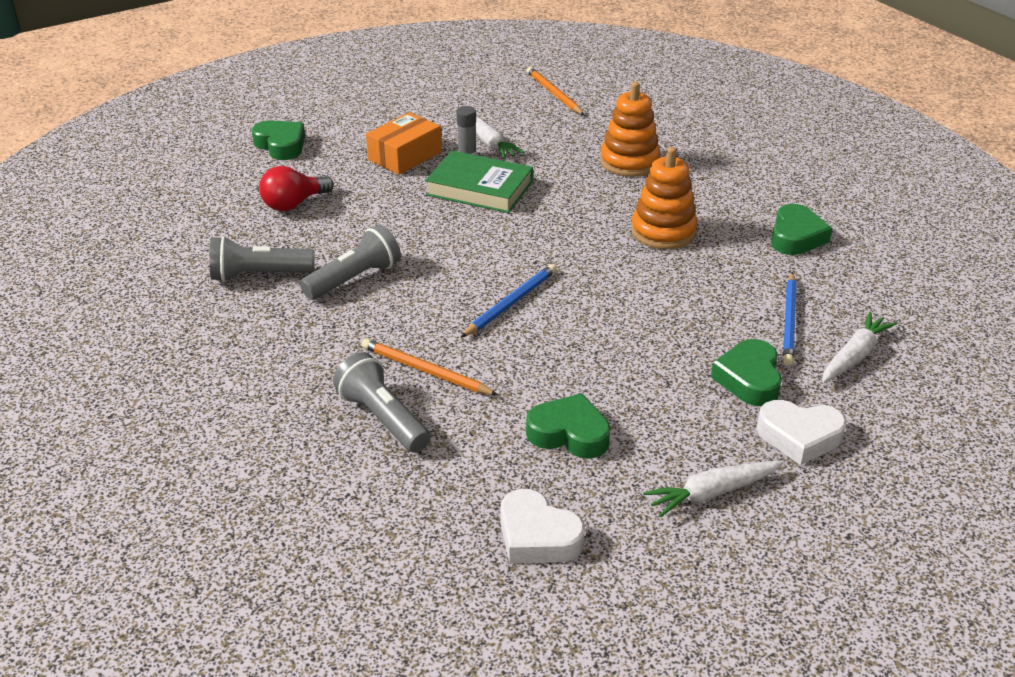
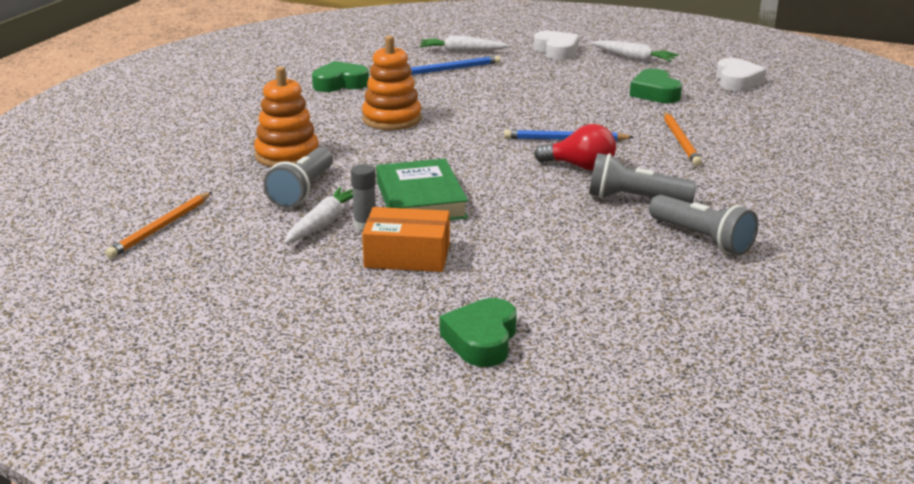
camera: 125 degrees left, 10 degrees down
(294, 204) = (580, 274): red light bulb -> red light bulb (580, 167)
(383, 418) = (742, 138): grey flashlight -> grey flashlight (302, 191)
(749, 379) = (527, 67): green heart -> none

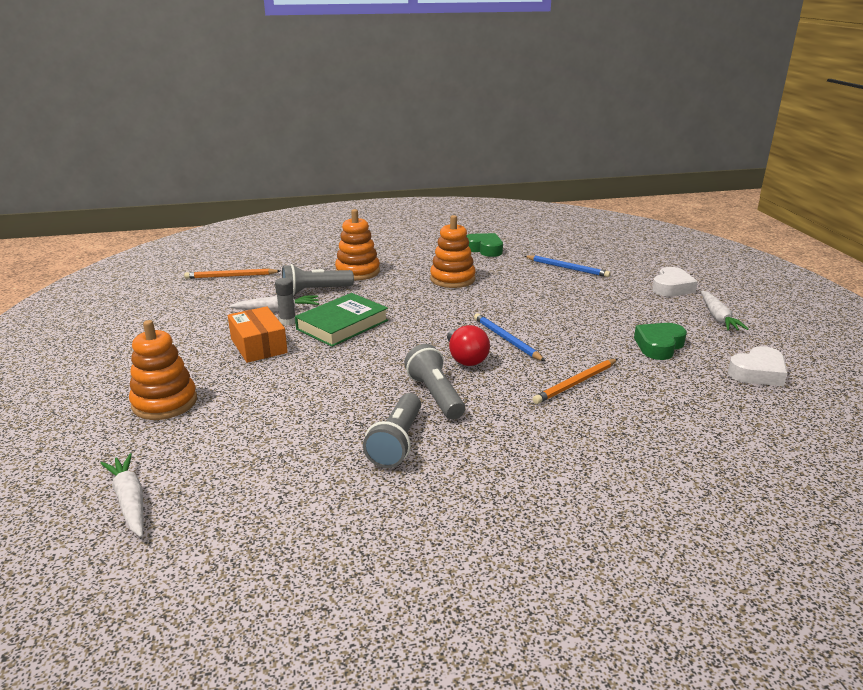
camera: 55 degrees right, 0 degrees up
(462, 51) = (605, 261): white carrot -> white carrot (130, 501)
(482, 340) = (165, 403): green heart -> orange stacking toy

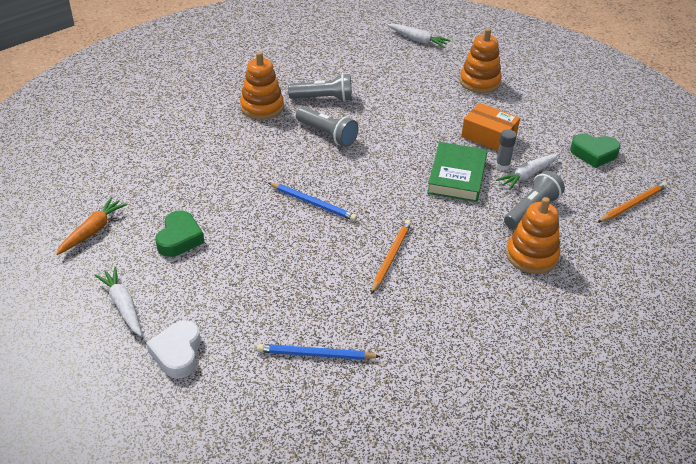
camera: 150 degrees right, 15 degrees up
(397, 442) = (323, 98): grey flashlight -> grey flashlight turned 105 degrees clockwise
(452, 279) = (426, 278): orange stacking toy -> orange stacking toy (262, 107)
(465, 358) = (331, 172): red light bulb -> none
(484, 249) = (444, 366): green heart -> green heart (594, 154)
(576, 383) = (237, 174): orange pencil -> orange pencil (391, 257)
(758, 373) = (93, 230): white heart -> orange carrot

